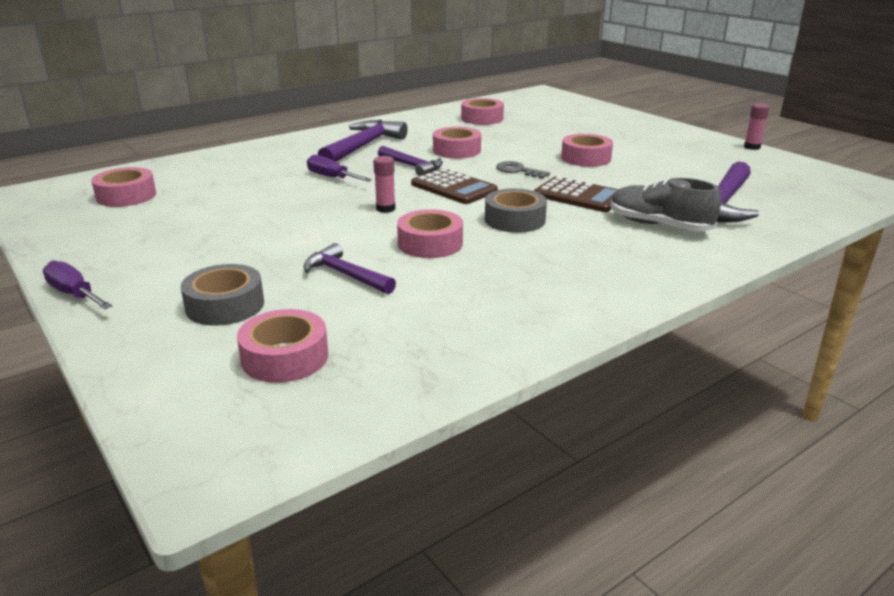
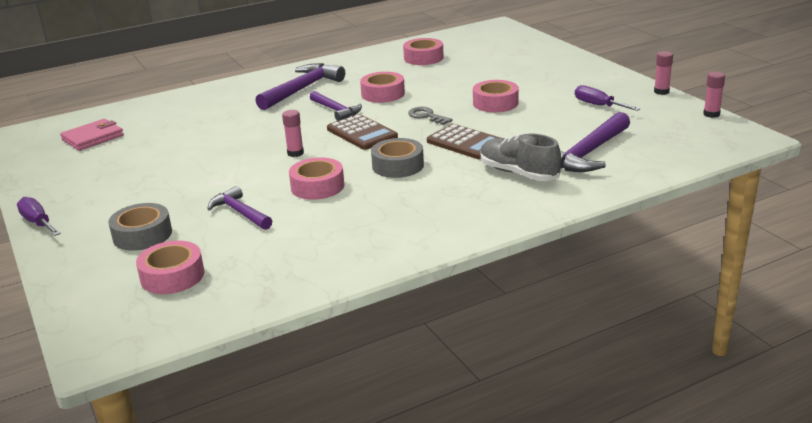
camera: 10 degrees right, 0 degrees up
(126, 196) = (93, 138): pink tape -> pink wallet
(332, 177) = (263, 122): purple screwdriver -> purple screwdriver (598, 105)
(820, 167) = (711, 114): none -> pink glue stick

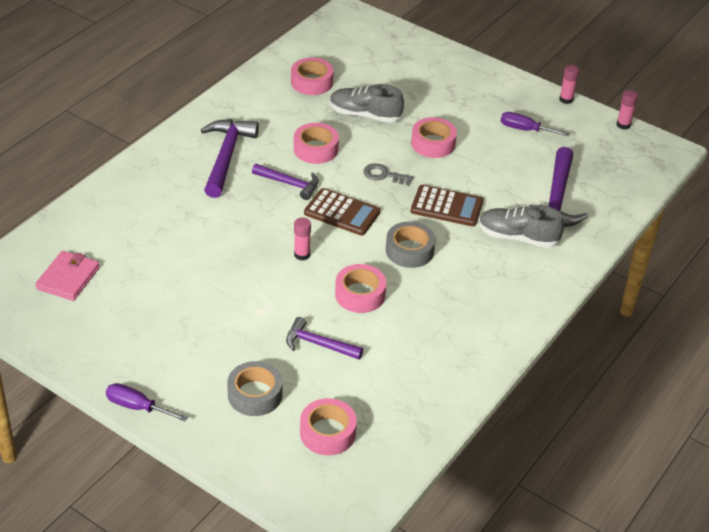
camera: 30 degrees left, 15 degrees up
(450, 80) = (365, 115): none -> grey shoe

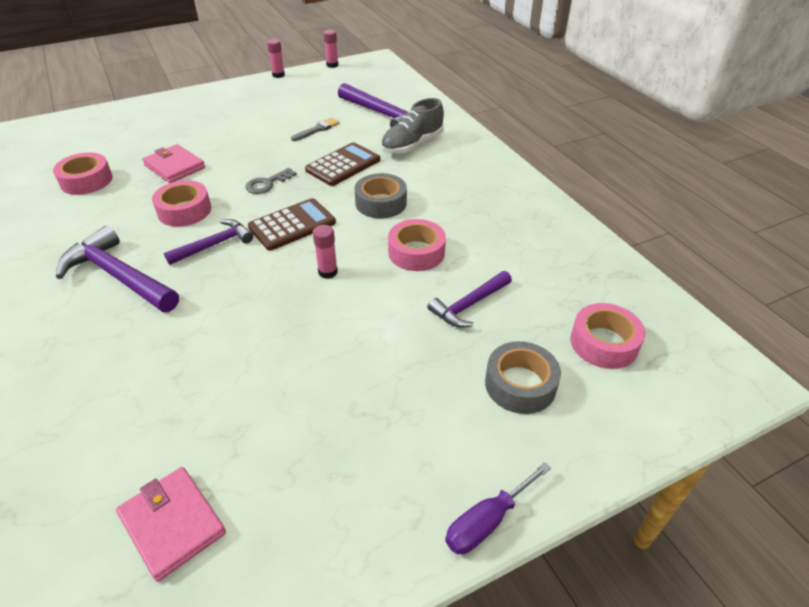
camera: 60 degrees left, 0 degrees up
(365, 115) = (174, 166): grey shoe -> pink wallet
(433, 143) = (257, 145): pink tape -> none
(490, 167) = (317, 129): none -> grey brush
(525, 130) = (291, 101): purple screwdriver -> none

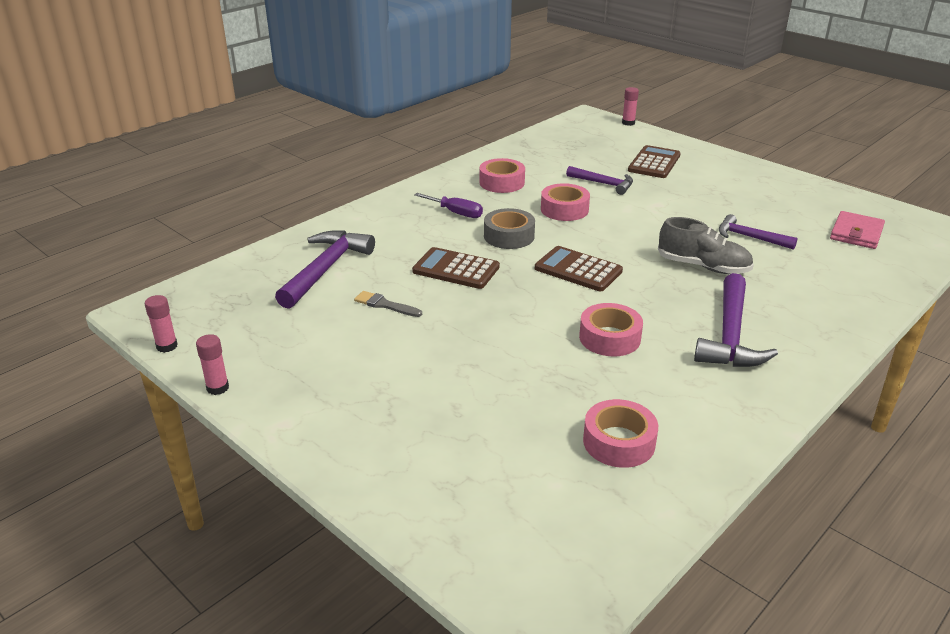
camera: 110 degrees left, 10 degrees down
(174, 166) = (536, 381): pink wallet -> none
(214, 244) = (641, 300): purple hammer -> purple hammer (749, 237)
(267, 184) = (523, 303): grey key -> none
(328, 272) = (622, 238): pink glue stick -> pink glue stick (628, 123)
(412, 145) = (390, 240): grey shoe -> grey shoe (703, 266)
(487, 521) = (745, 162): purple screwdriver -> purple screwdriver (456, 213)
(520, 384) = (654, 163): grey tape -> brown calculator
(604, 343) = (596, 145): pink tape -> pink tape (502, 182)

